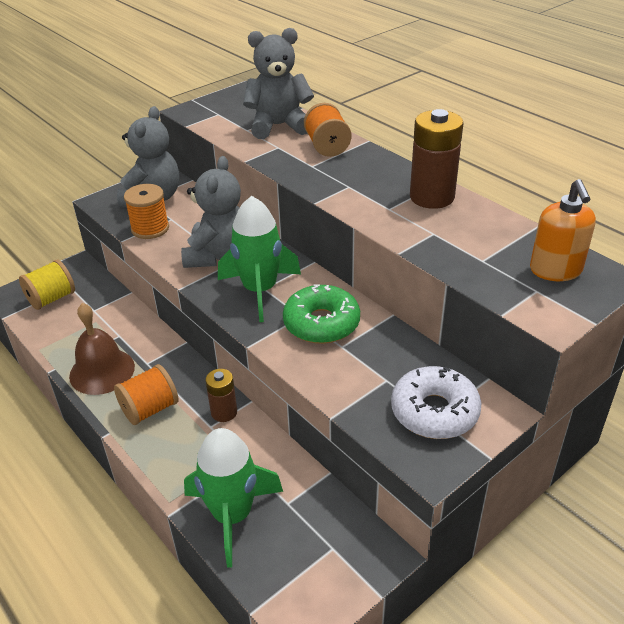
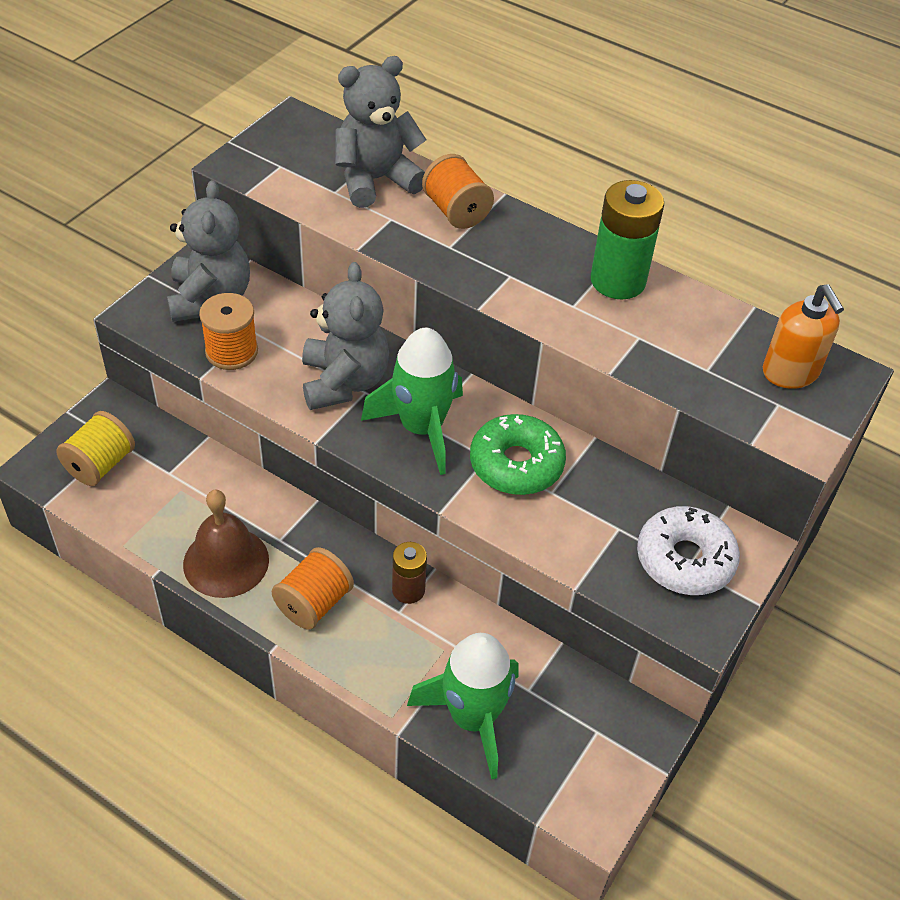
camera: 20 degrees left, 10 degrees up
(432, 197) = (618, 281): brown battery -> green battery

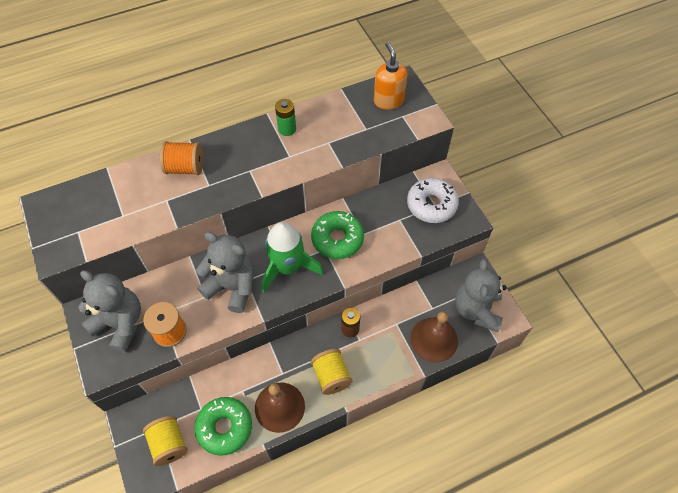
camera: 55 degrees left, 10 degrees up
(157, 513) = (225, 427): none -> green donut
(314, 603) = (331, 376): orange spool -> yellow spool
(376, 180) = (130, 191): grey teddy bear -> grey teddy bear (476, 310)
(472, 718) = (434, 339): green rocket -> brown bell
(618, 281) = (287, 129): green battery -> green battery, size x0.57
(790, 373) = (388, 100): orange soap dispenser -> orange soap dispenser turned 120 degrees counterclockwise

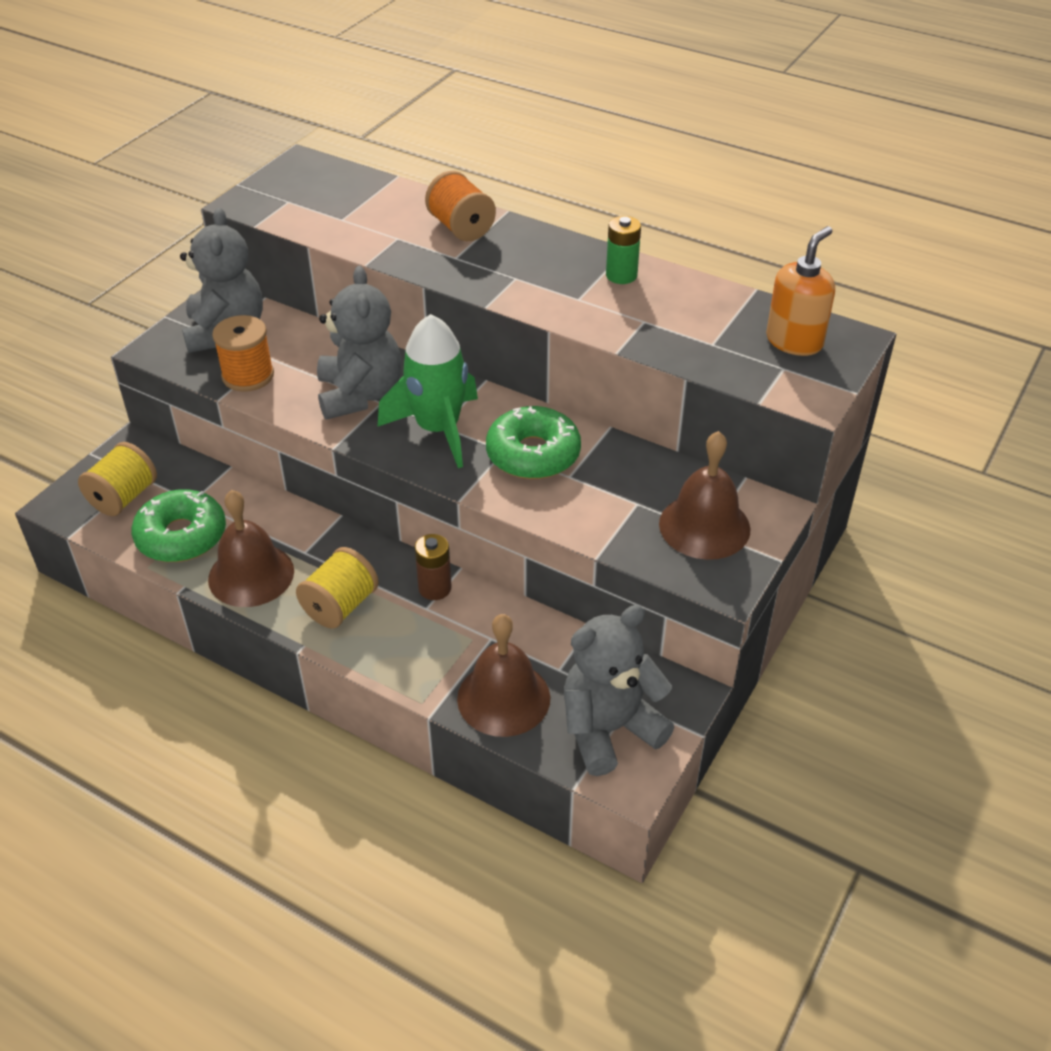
camera: 55 degrees right, 15 degrees down
(431, 205) = (704, 526): white donut -> brown bell

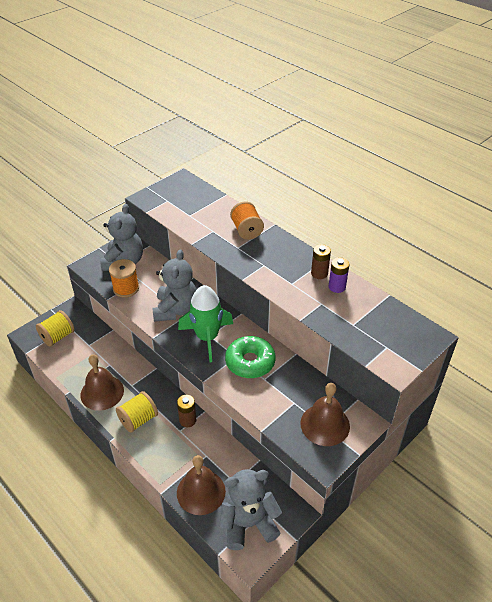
camera: 15 degrees right, 0 degrees up
(181, 536) = (77, 364): green donut -> none
(621, 275) = (319, 273): green battery -> brown battery
(661, 291) = (337, 287): none -> purple battery
(794, 341) = (398, 331): orange soap dispenser -> none

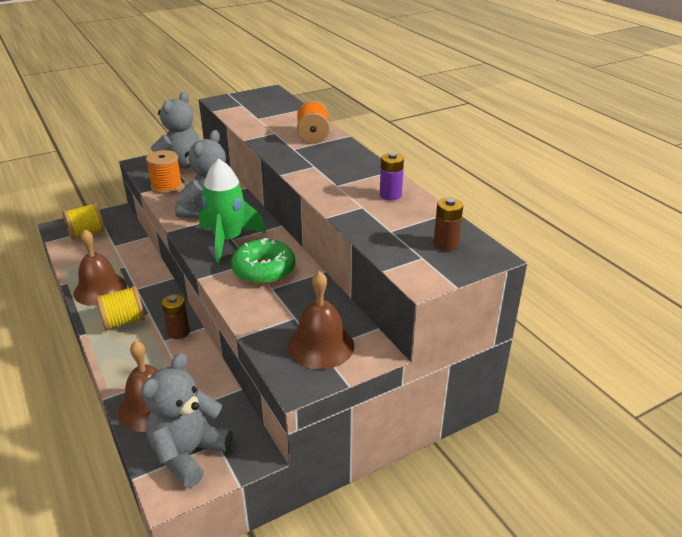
camera: 15 degrees right, 10 degrees down
(248, 524) = (188, 453): grey teddy bear -> grey teddy bear turned 60 degrees counterclockwise
(319, 273) = (376, 181): brown battery -> brown battery (445, 244)

